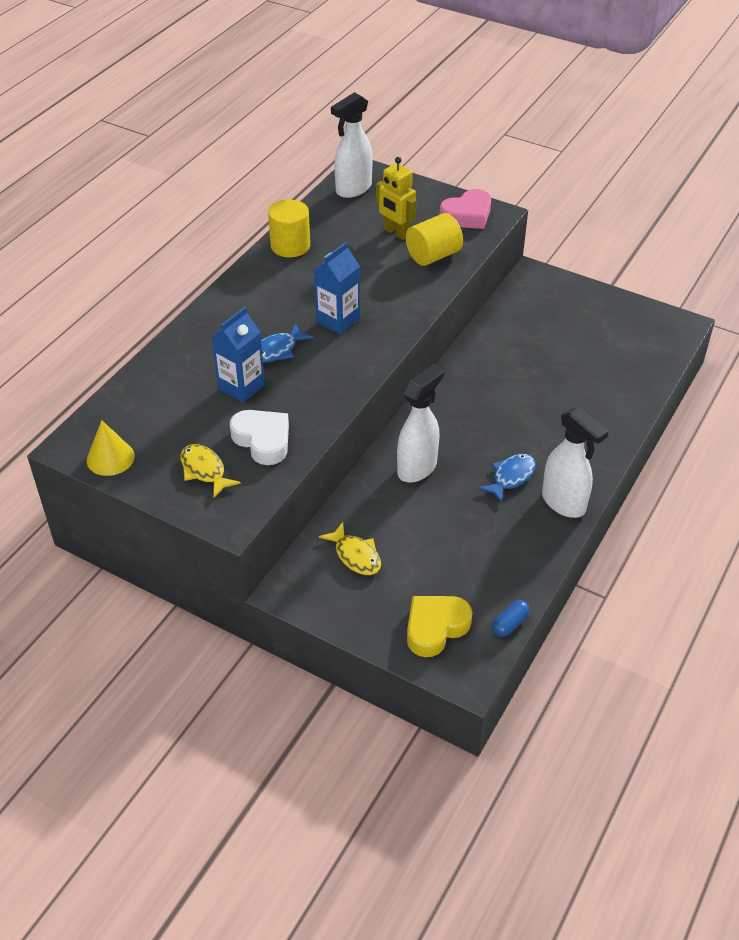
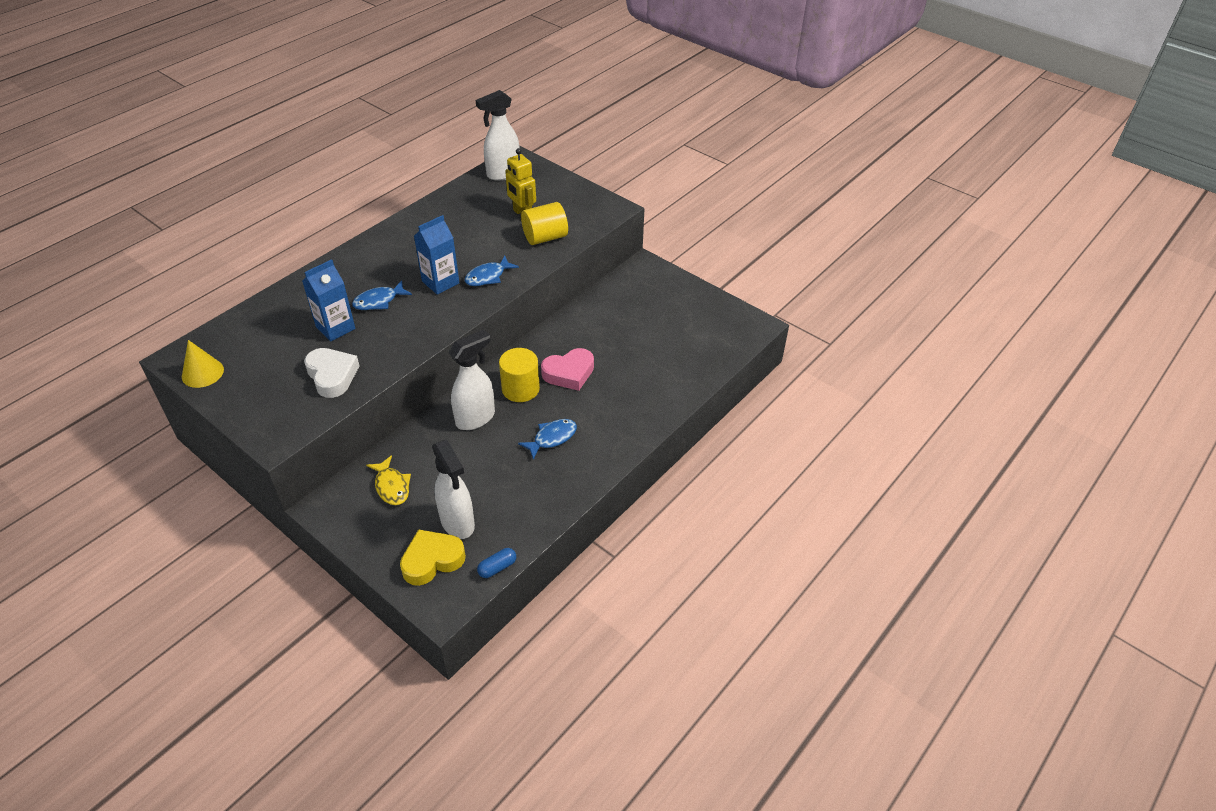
camera: 10 degrees right, 0 degrees up
(204, 470) = (273, 394): yellow fish -> none
(290, 246) = (429, 215): yellow cylinder -> yellow cylinder (520, 389)
(389, 307) = (488, 276): none -> blue fish
(467, 215) = (589, 207): pink heart -> pink heart (569, 373)
(564, 503) = (588, 468): white spray bottle -> white spray bottle (457, 523)

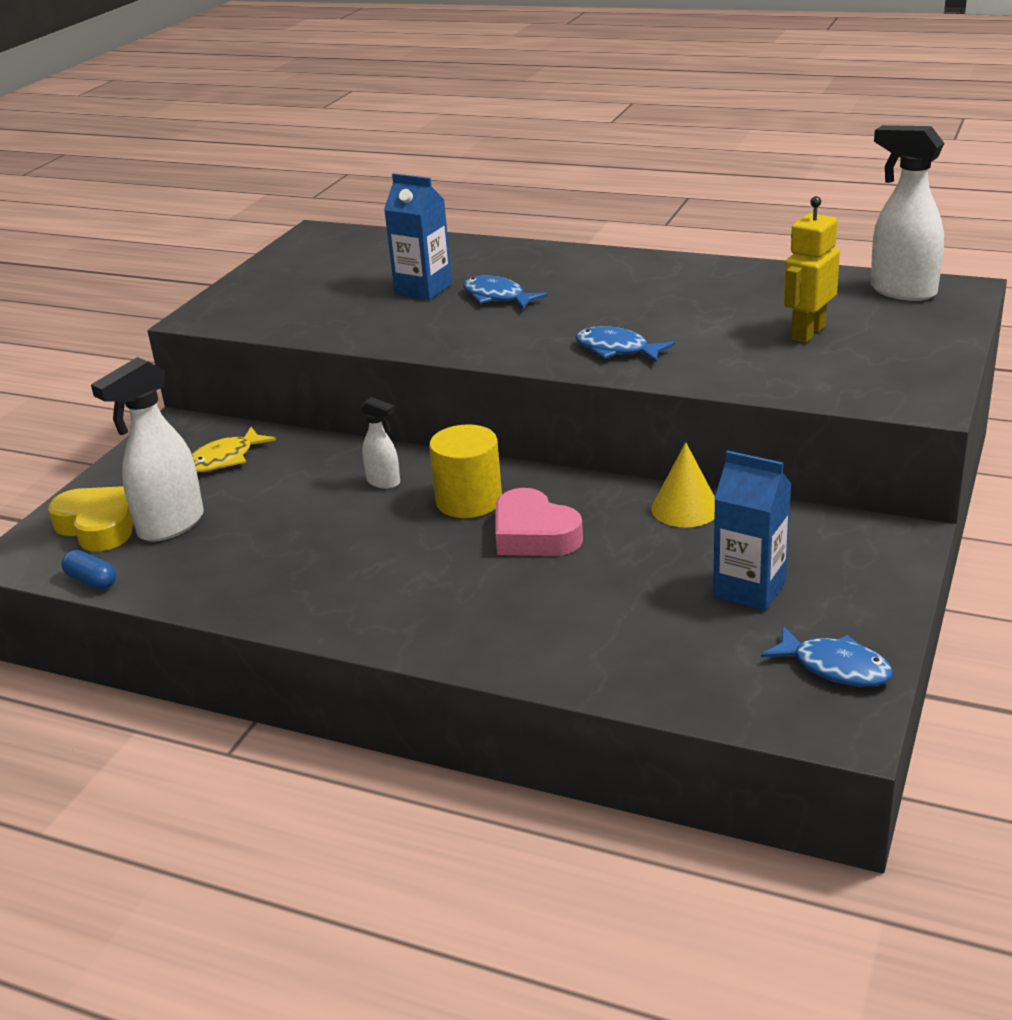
camera: 75 degrees right, 15 degrees down
(202, 373) = (298, 250): yellow cone -> yellow cone (685, 508)
(332, 376) = (329, 313): white heart -> none
(440, 282) = (573, 322): blue carton -> blue carton (749, 589)
(476, 418) = (384, 482): white spray bottle -> white spray bottle, size x0.53
(545, 237) = (765, 365): yellow cylinder -> none
(552, 438) = (371, 558): blue fish -> blue fish (835, 667)

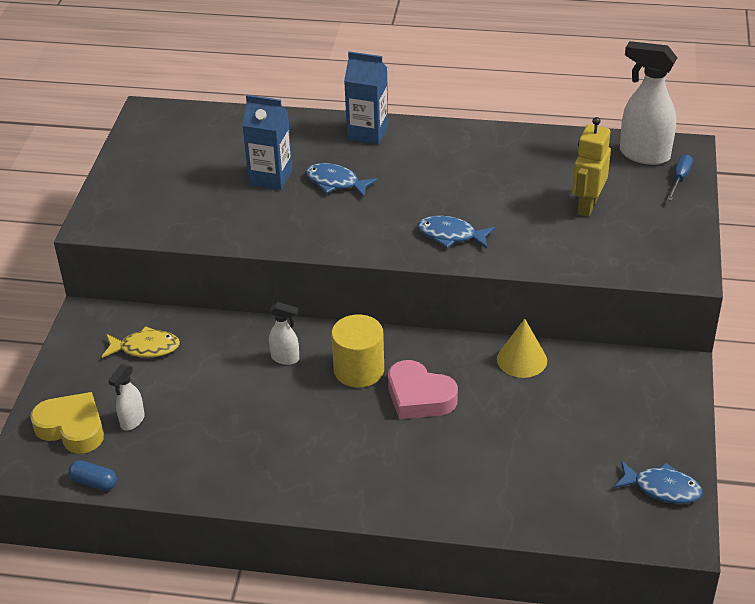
camera: 15 degrees left, 10 degrees up
(170, 526) = (132, 421): white spray bottle -> white spray bottle, size x0.53
(225, 459) = (145, 348): yellow fish -> yellow fish turned 120 degrees counterclockwise
(749, 589) = (588, 428): blue carton -> blue carton (367, 132)
(944, 315) = (679, 179): none -> blue screwdriver

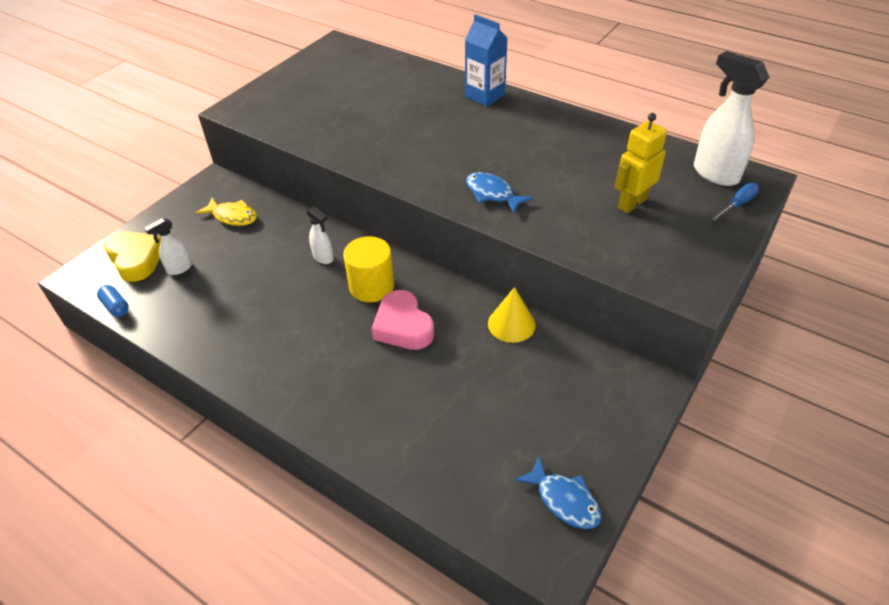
camera: 25 degrees right, 5 degrees up
(270, 177) = (385, 109): blue carton -> none
(335, 183) = (430, 126): blue fish -> none

